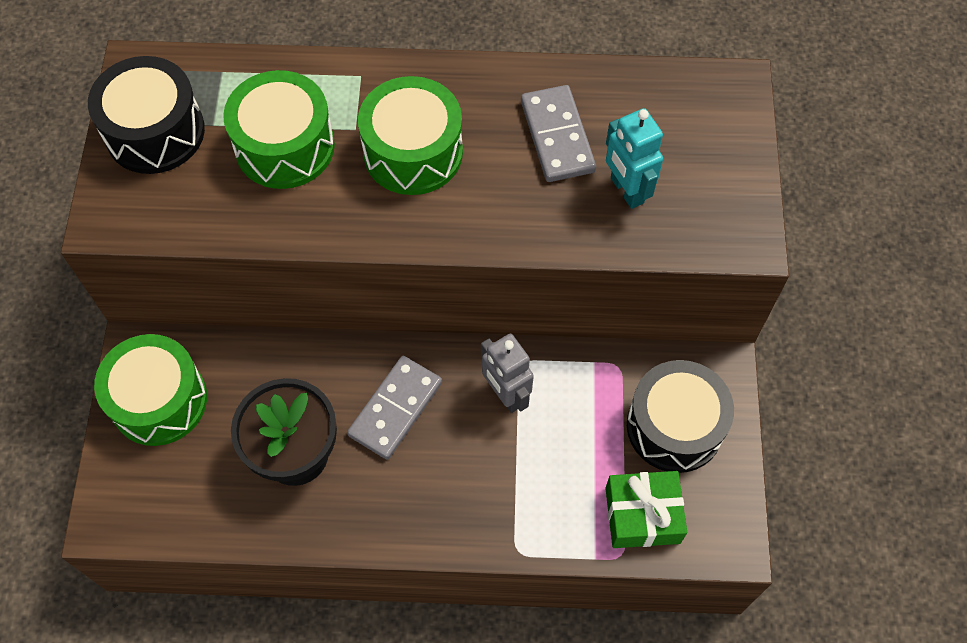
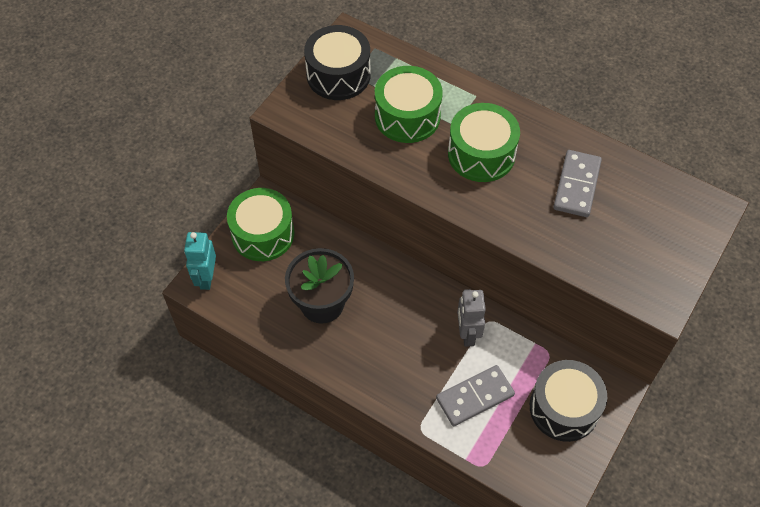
camera: 30 degrees right, 5 degrees down
(395, 409) = (395, 308): grey domino -> grey domino (474, 396)
(626, 190) = (601, 238): turquoise robot -> turquoise robot (206, 278)
(642, 515) = (511, 450): green gift -> none

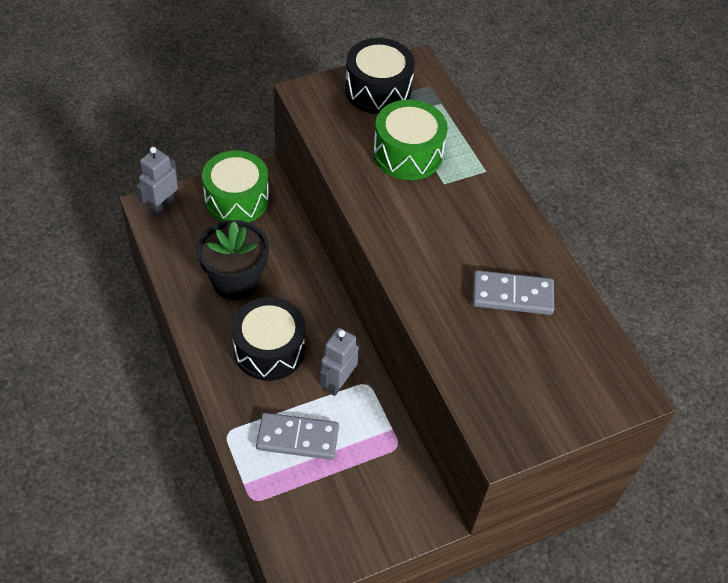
camera: 30 degrees right, 5 degrees down
(206, 278) = (162, 206): turquoise robot -> grey robot
(481, 154) = (446, 219): green drum -> none
(564, 408) = (369, 500): black drum -> black drum (269, 349)
(577, 185) = (512, 295): grey domino -> grey domino turned 45 degrees clockwise

